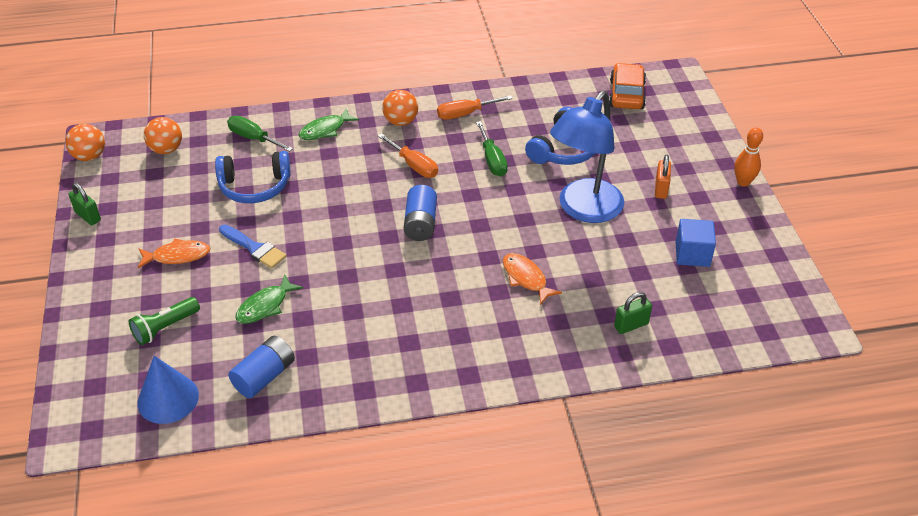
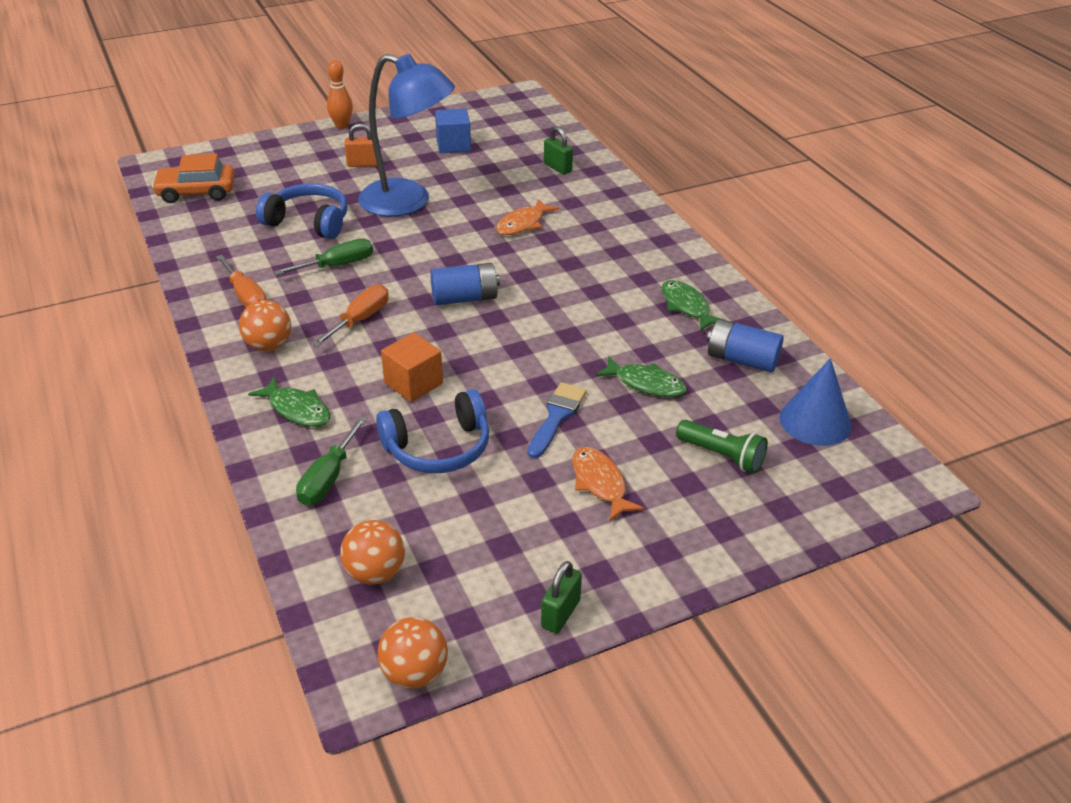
camera: 105 degrees left, 5 degrees down
(255, 187) = (438, 447): blue headphones -> blue headphones turned 90 degrees clockwise
(327, 183) = (413, 383): none -> orange cube
(353, 361) = (687, 306): none -> green fish

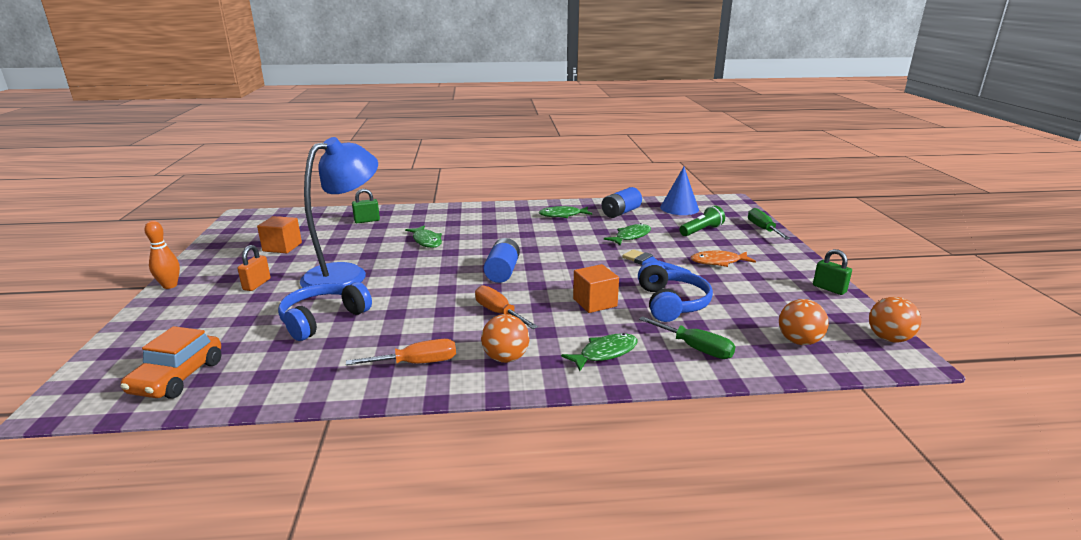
camera: 70 degrees left, 15 degrees down
(337, 265) = (410, 314): green screwdriver -> green screwdriver (763, 229)
(453, 145) = (282, 247): blue cube -> orange cube
(523, 224) = (426, 241): orange fish -> green fish

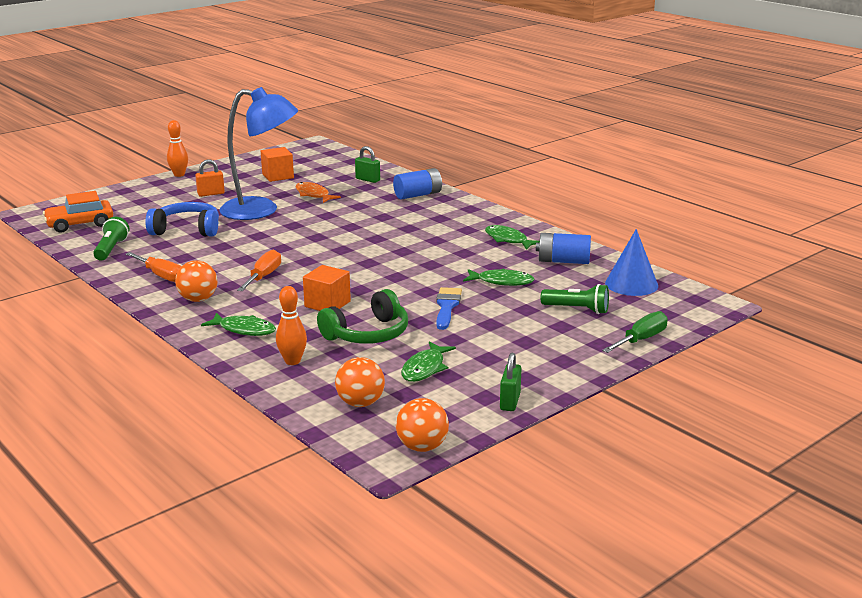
camera: 55 degrees right, 0 degrees up
(293, 375) = (111, 249): none -> green flashlight
(426, 241) = (359, 212): green fish -> green fish (425, 368)
(502, 272) = (339, 255): blue battery -> blue battery (418, 195)
(671, 303) = (368, 334): blue headphones -> green headphones
(695, 348) = (292, 361): green screwdriver -> orange bowling pin
(718, 262) = (499, 335): orange fish -> orange fish (313, 195)

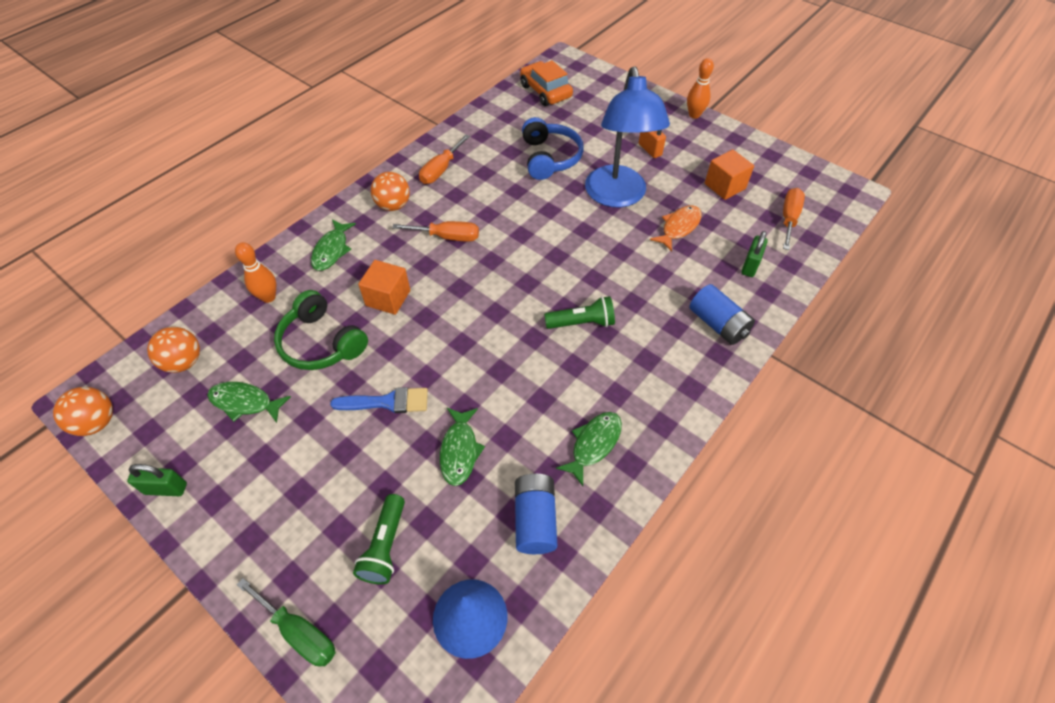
camera: 80 degrees right, 30 degrees up
(111, 249) = (493, 125): green flashlight -> green flashlight (582, 323)
(328, 163) = (789, 219): none -> orange screwdriver

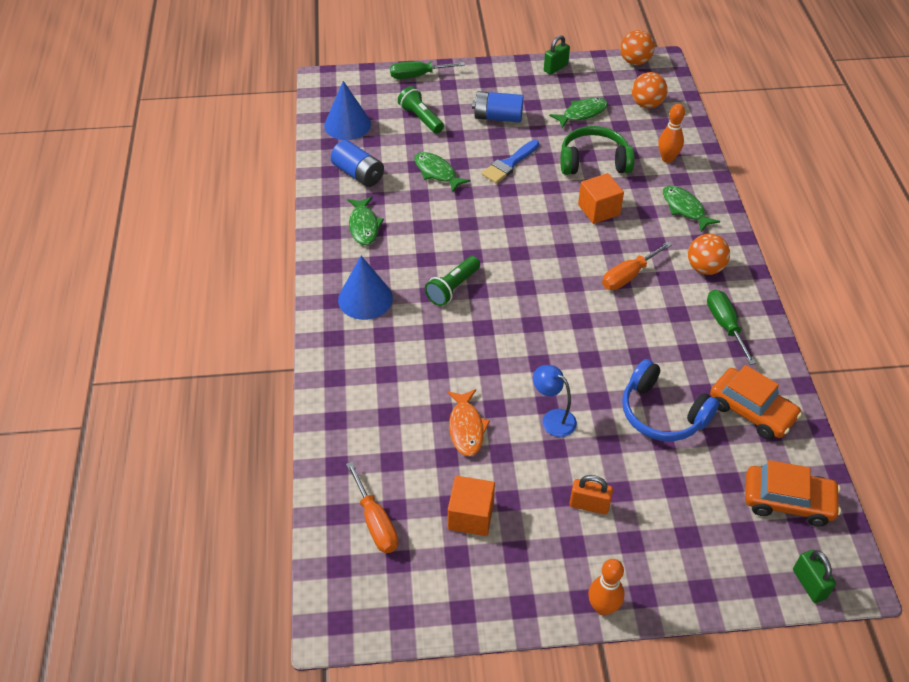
camera: 135 degrees right, 5 degrees down
(441, 170) = (725, 325): orange screwdriver -> green screwdriver
(500, 128) = (751, 410): none -> orange car
(617, 196) = (553, 419): blue lamp -> blue lamp, size x0.44
(662, 367) = (365, 298): none -> blue cone
(718, 324) = (353, 360): blue battery -> blue battery (498, 117)
(750, 265) = (370, 435): green padlock -> green padlock (809, 584)

